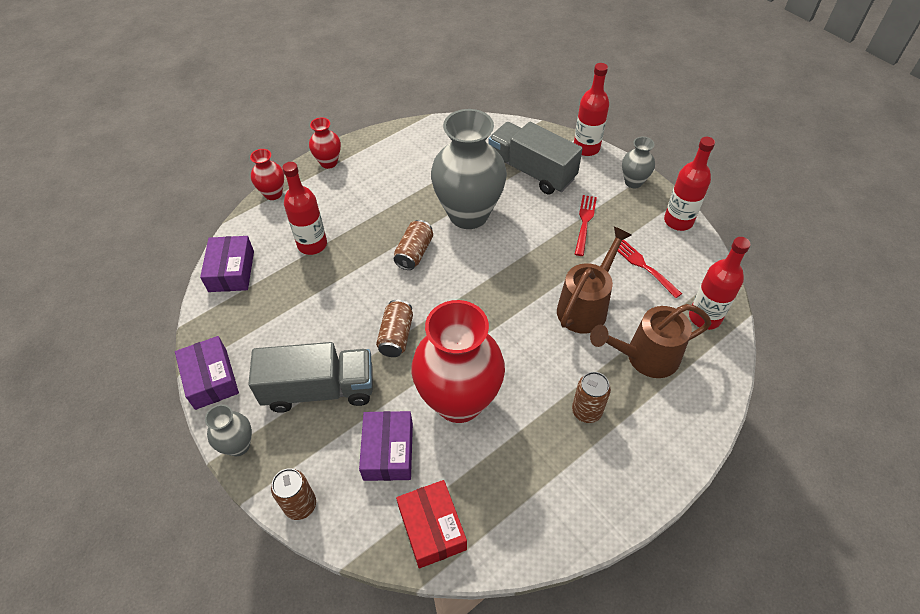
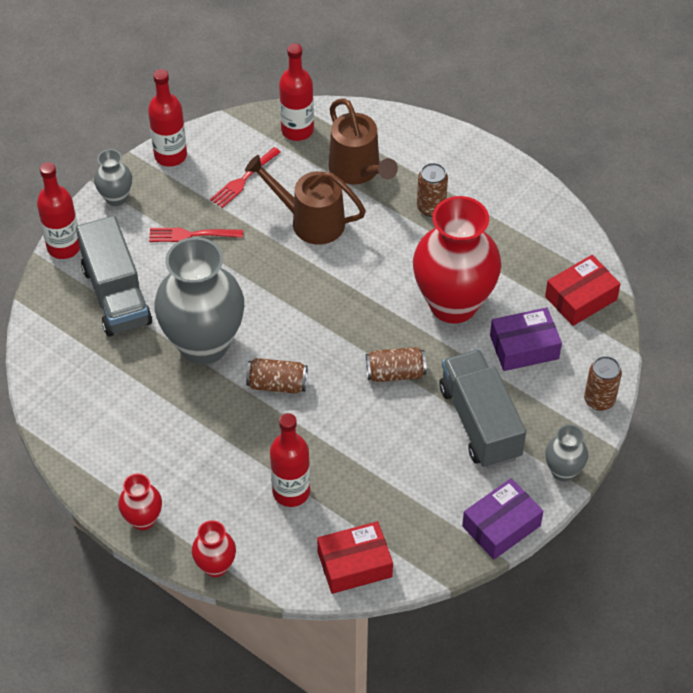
camera: 105 degrees left, 0 degrees up
(231, 271) = (354, 564): purple box -> red box
(531, 171) = (116, 295): grey truck -> grey truck turned 45 degrees counterclockwise

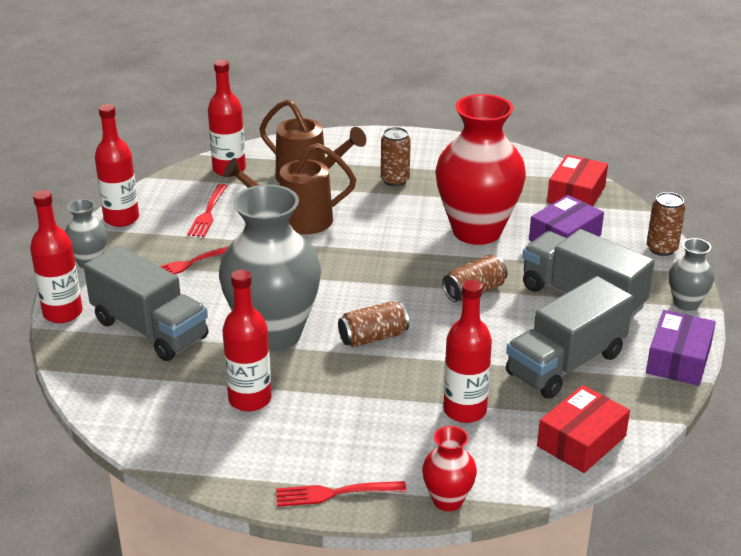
camera: 30 degrees left, 20 degrees down
(143, 402) = (250, 399): none -> red bottle
(143, 520) = (335, 493): red vase -> red fork
(406, 485) = (565, 364): none -> grey truck

